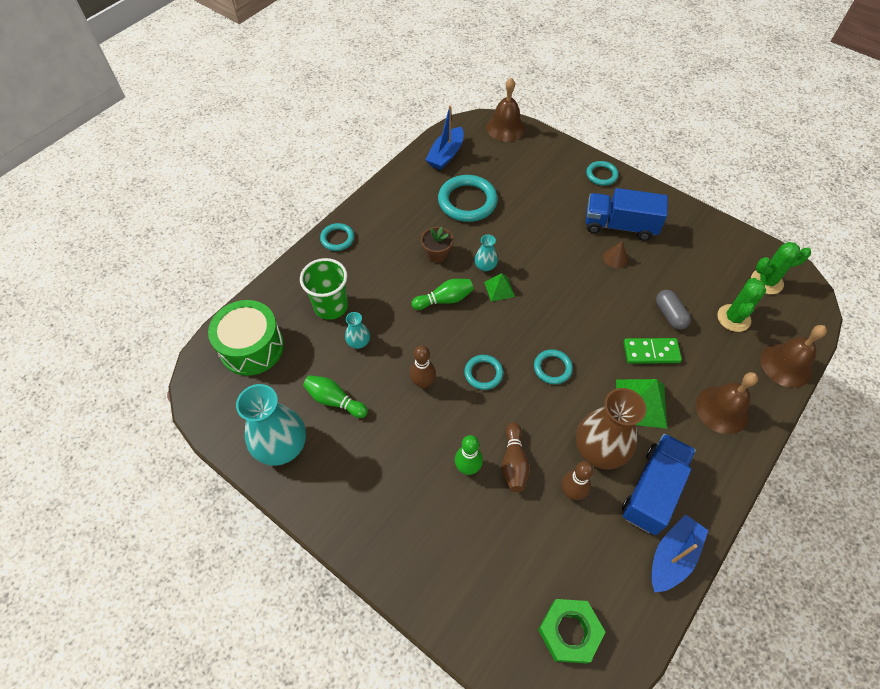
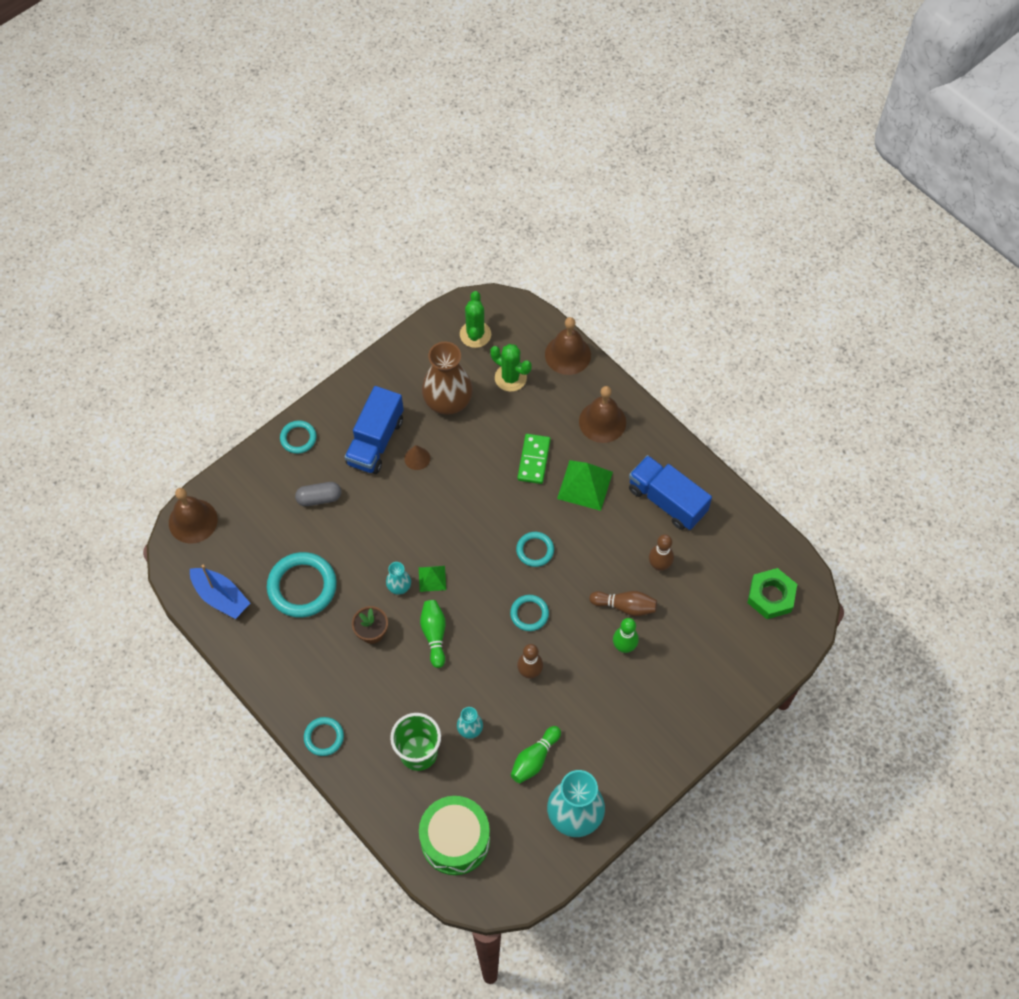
camera: 80 degrees left, 5 degrees up
(600, 449) = (623, 531): brown vase -> brown vase (448, 400)
(669, 315) = (496, 431): grey capsule -> grey capsule (319, 498)
(672, 557) = (723, 504): blue boat -> none

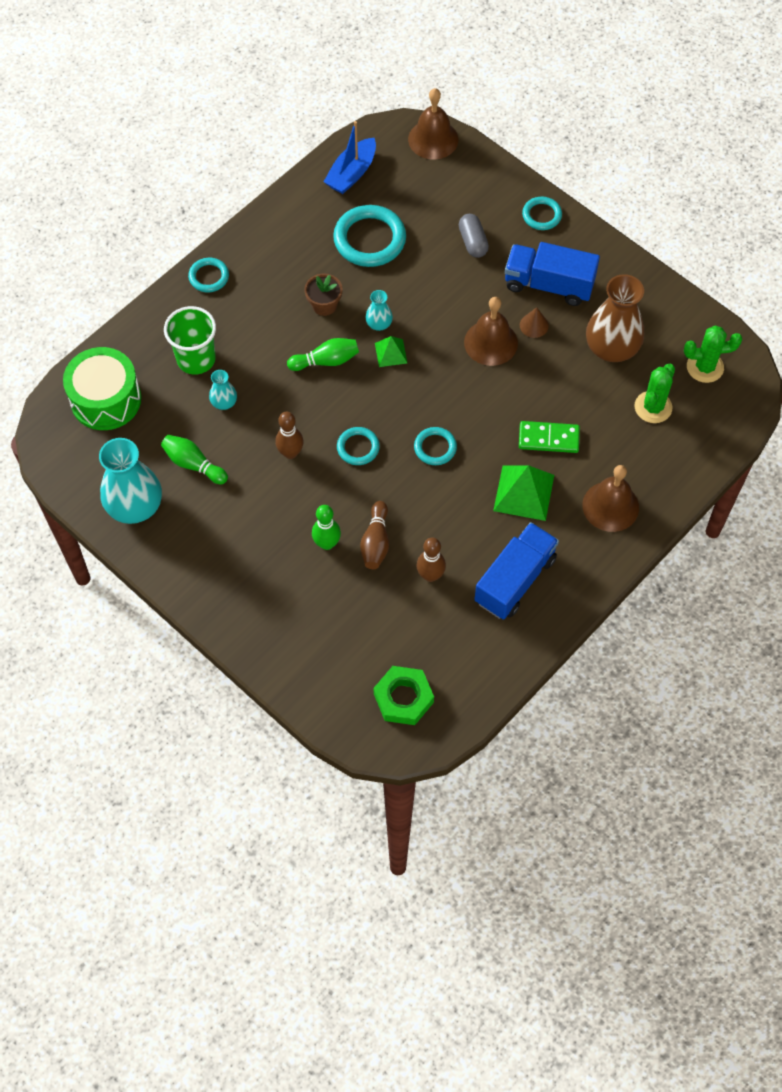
camera: 85 degrees right, 0 degrees up
(568, 354) = (696, 464): brown bell -> brown bell (491, 342)

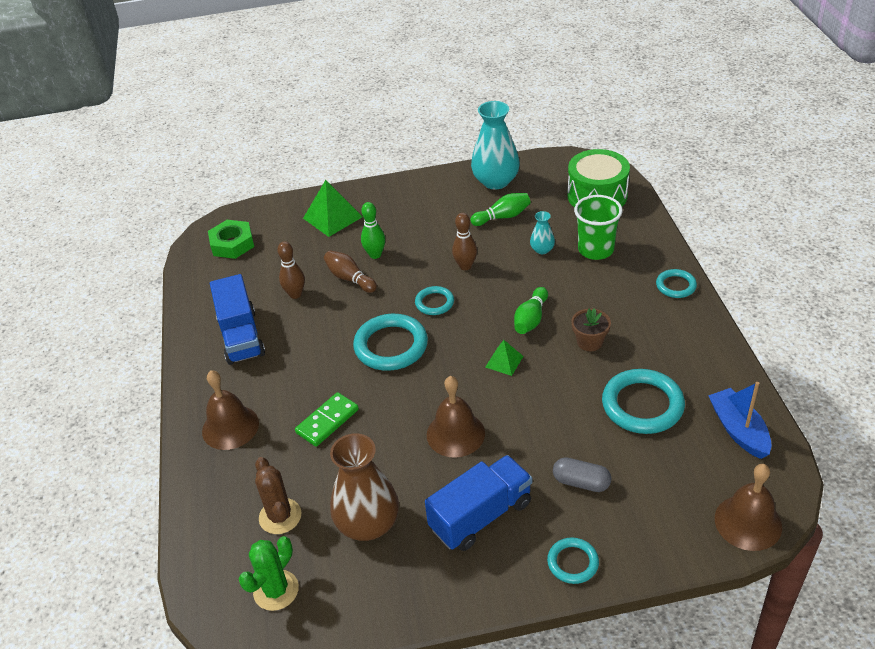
camera: 130 degrees right, 20 degrees down
(379, 324) = (540, 368): turquoise vase -> none
(435, 447) = (391, 346): turquoise ring -> turquoise ring, size x1.81
(524, 493) = (299, 379): green pyramid -> green pyramid (332, 217)
(534, 325) = (446, 476): brown cone -> none
(653, 407) = (280, 516): green cactus -> brown cactus

